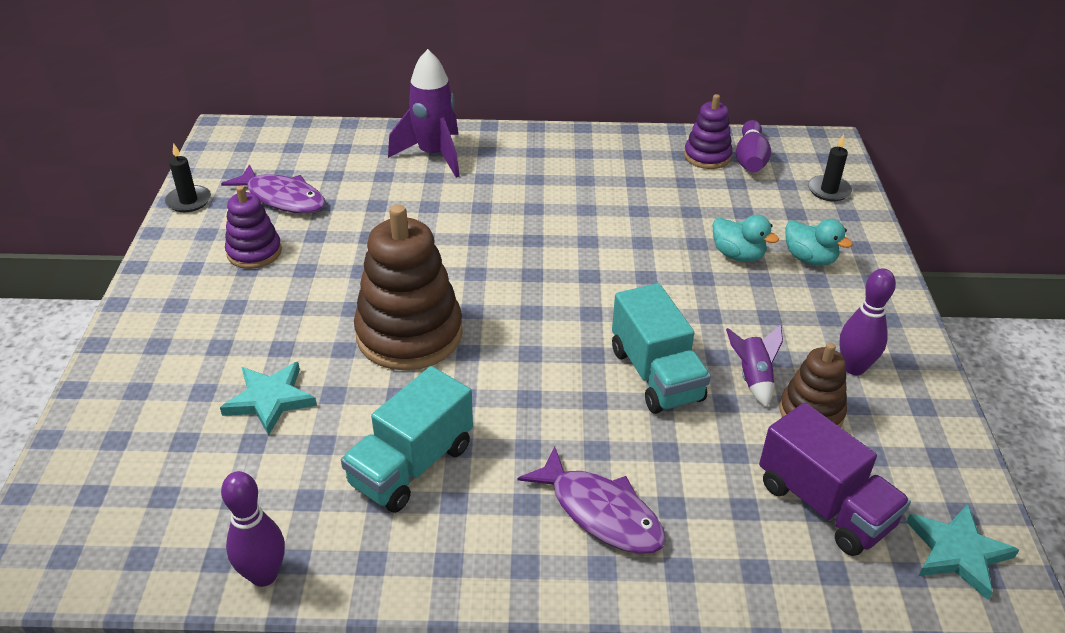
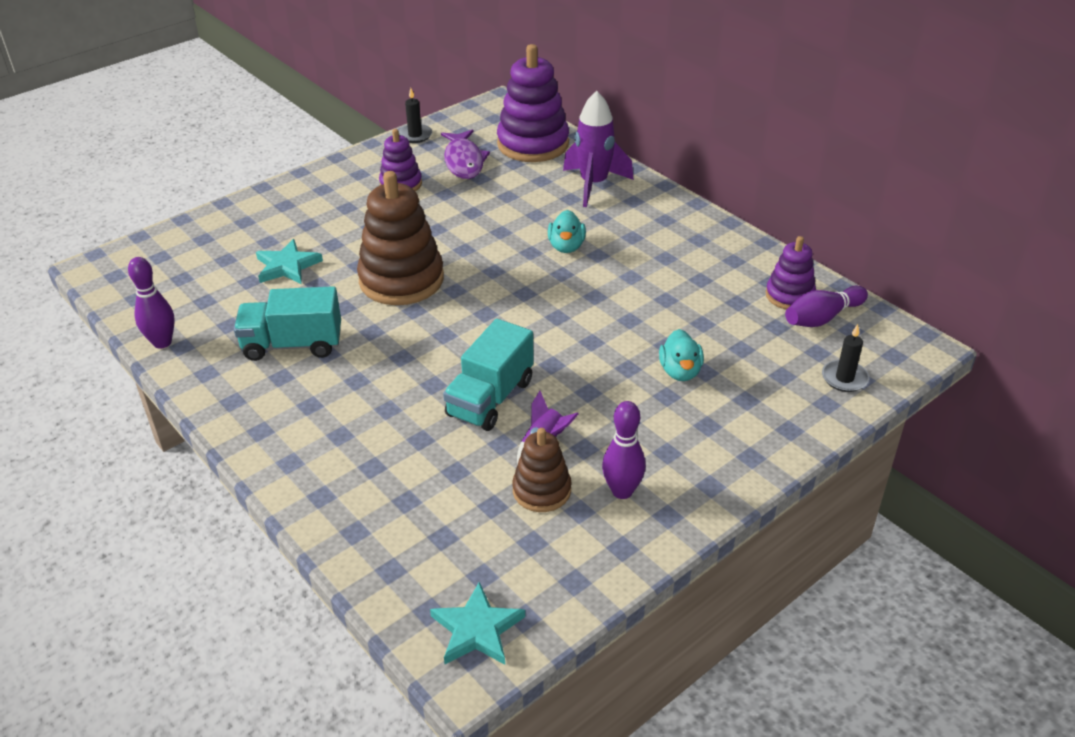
camera: 50 degrees right, 0 degrees up
(322, 150) = (533, 144): none -> purple stacking toy
(600, 512) = (334, 439): purple fish -> none
(809, 259) = (730, 409): turquoise duck -> turquoise duck (566, 246)
(824, 505) = (451, 538): purple truck -> none

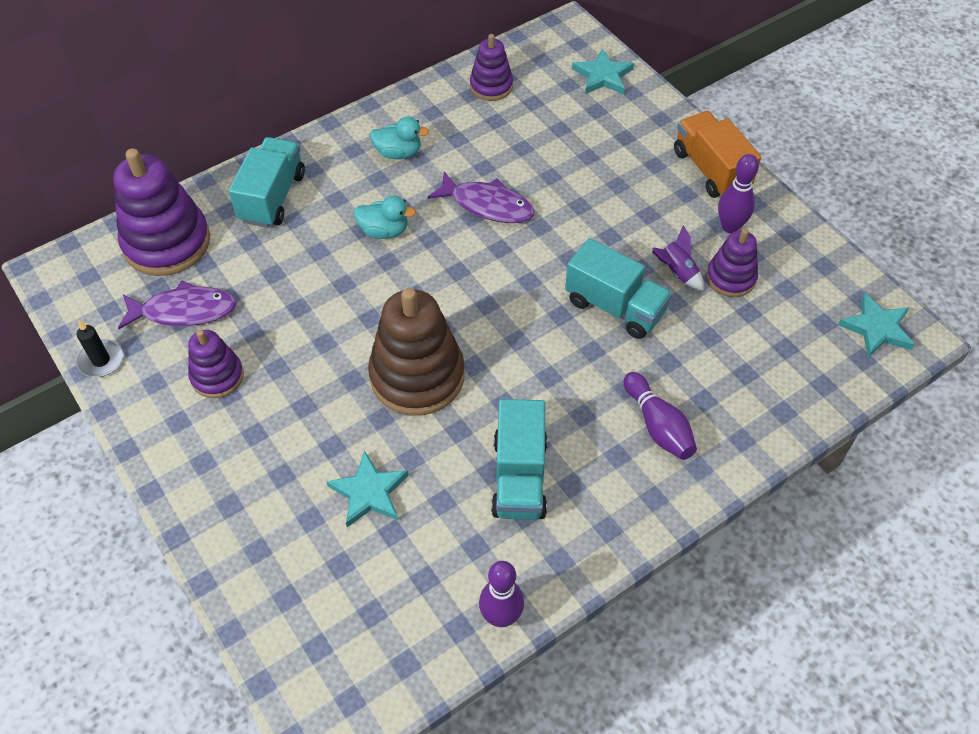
camera: 85 degrees left, 15 degrees up
(541, 490) = (731, 278): brown stacking toy -> purple stacking toy
(594, 185) = (272, 197): purple rocket -> turquoise truck
(613, 305) = (487, 205): none -> purple fish
(680, 371) = (587, 172): turquoise duck -> turquoise duck (398, 153)
(713, 474) = (710, 170): none -> orange truck
(822, 318) = (525, 73): purple bowling pin -> purple bowling pin (658, 425)
(844, 378) = (602, 76): black candle -> turquoise star

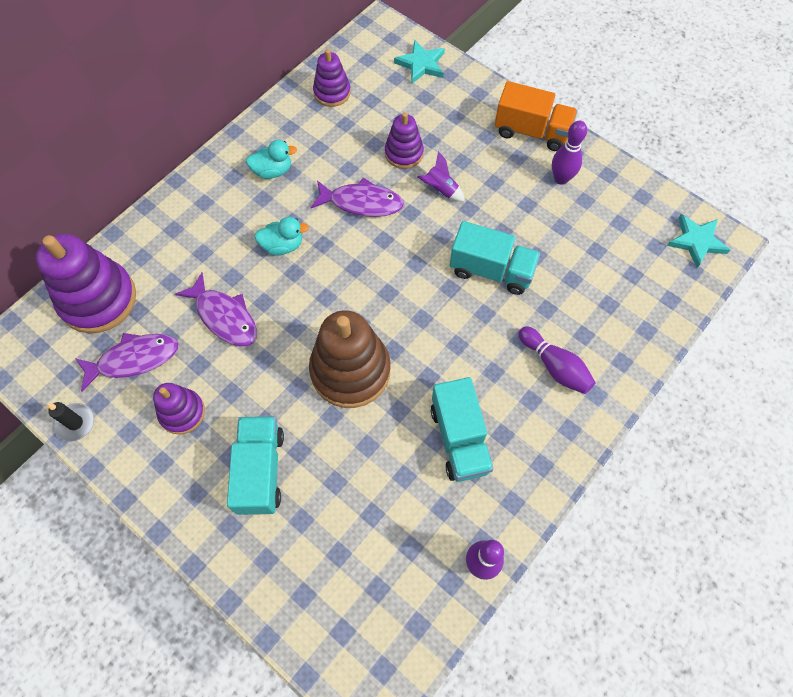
camera: 15 degrees left, 10 degrees up
(272, 197) = (177, 236): turquoise truck -> turquoise truck (260, 471)
(296, 289) = (224, 317): none -> purple fish
(369, 492) = (342, 484): turquoise star -> none
(677, 272) = (531, 228): purple rocket -> purple rocket (440, 190)
(710, 170) = (532, 131): orange truck -> orange truck turned 150 degrees clockwise
(731, 278) = (574, 224): purple stacking toy -> purple stacking toy (404, 153)

